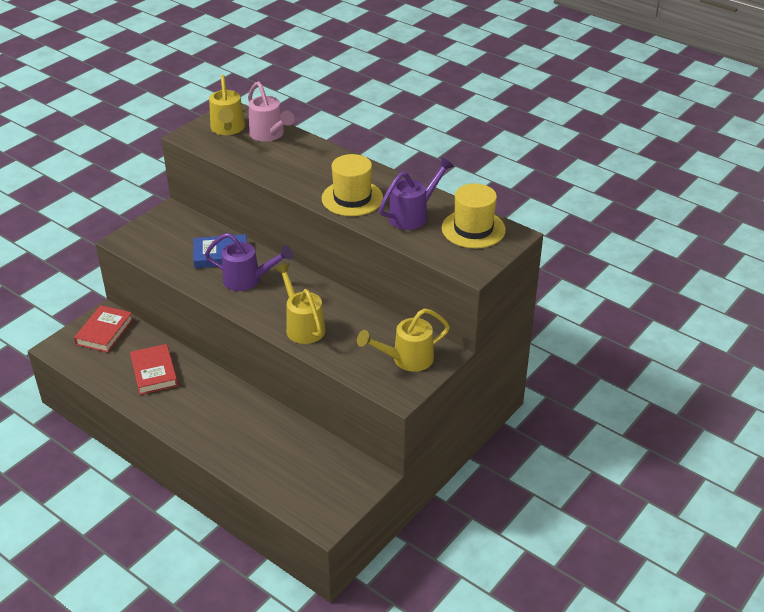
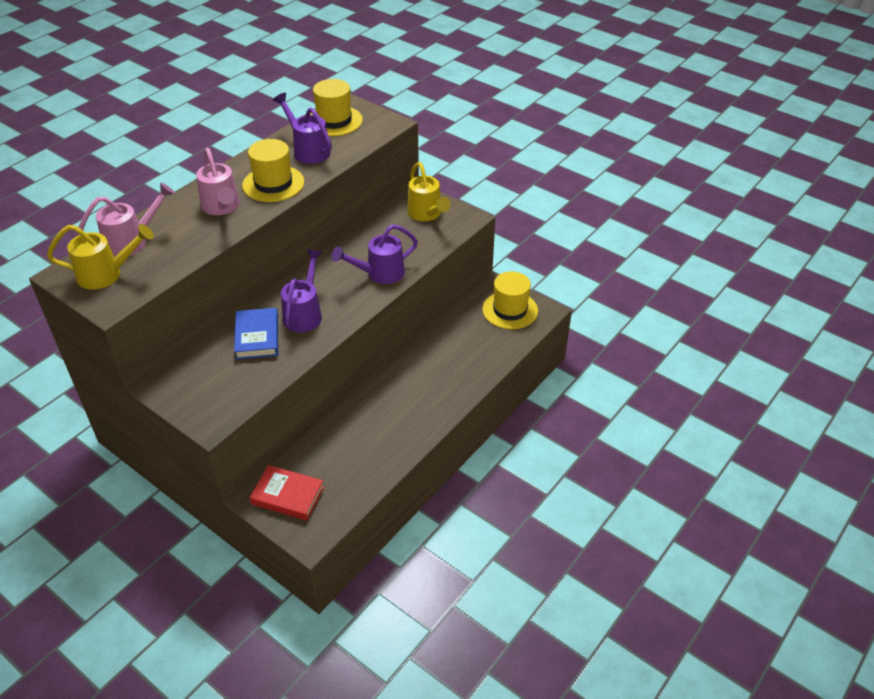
camera: 90 degrees left, 5 degrees up
(154, 372) = (360, 441): red book -> none
(303, 326) = (380, 273): yellow watering can -> purple watering can
(315, 173) = (222, 207): none -> pink watering can
(329, 489) = (510, 310): none -> yellow hat

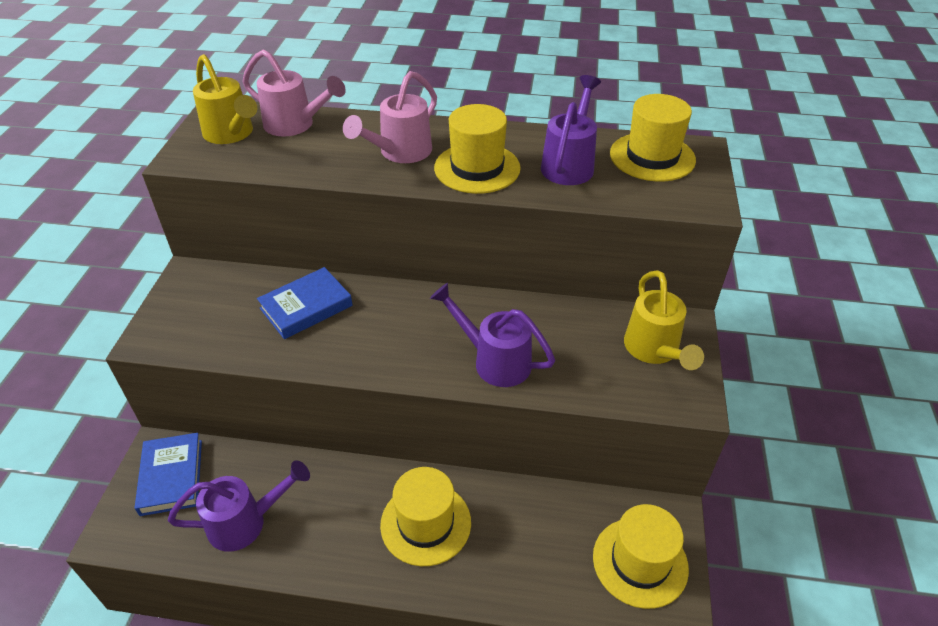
camera: 60 degrees right, 0 degrees up
(287, 495) = (171, 477): red book -> blue book
(304, 313) = (370, 327): purple watering can -> purple watering can (245, 522)
(424, 382) = (425, 523): none -> yellow hat
(426, 214) = (654, 350): yellow watering can -> yellow watering can turned 45 degrees counterclockwise

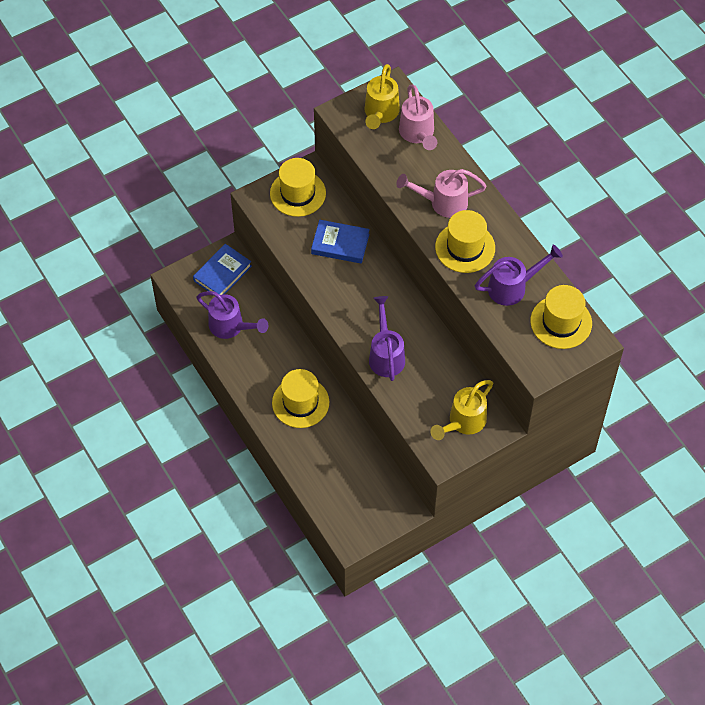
camera: 50 degrees right, 15 degrees up
(640, 562) = (365, 510): yellow hat -> yellow hat (298, 193)

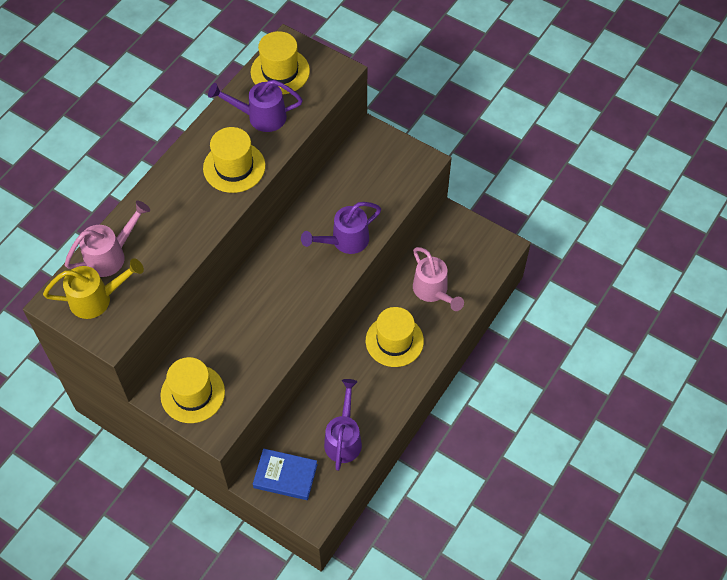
camera: 115 degrees left, 0 degrees up
(340, 244) = (238, 328): blue book -> none
(443, 202) = (189, 203): pink watering can -> pink watering can (433, 291)
(463, 422) = (381, 159): yellow watering can -> none
(513, 287) = (260, 117): purple watering can -> purple watering can turned 45 degrees counterclockwise

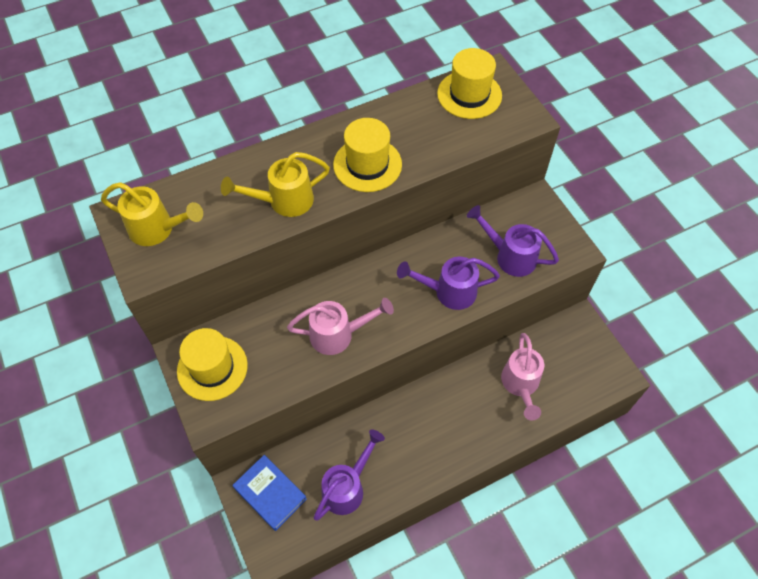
camera: 30 degrees right, 0 degrees up
(111, 255) = (198, 194): pink watering can -> pink watering can (338, 335)
(186, 228) = (284, 201): none -> yellow watering can
(260, 117) = (423, 128): purple watering can -> purple watering can (510, 256)
(394, 341) = (454, 414): yellow hat -> none

